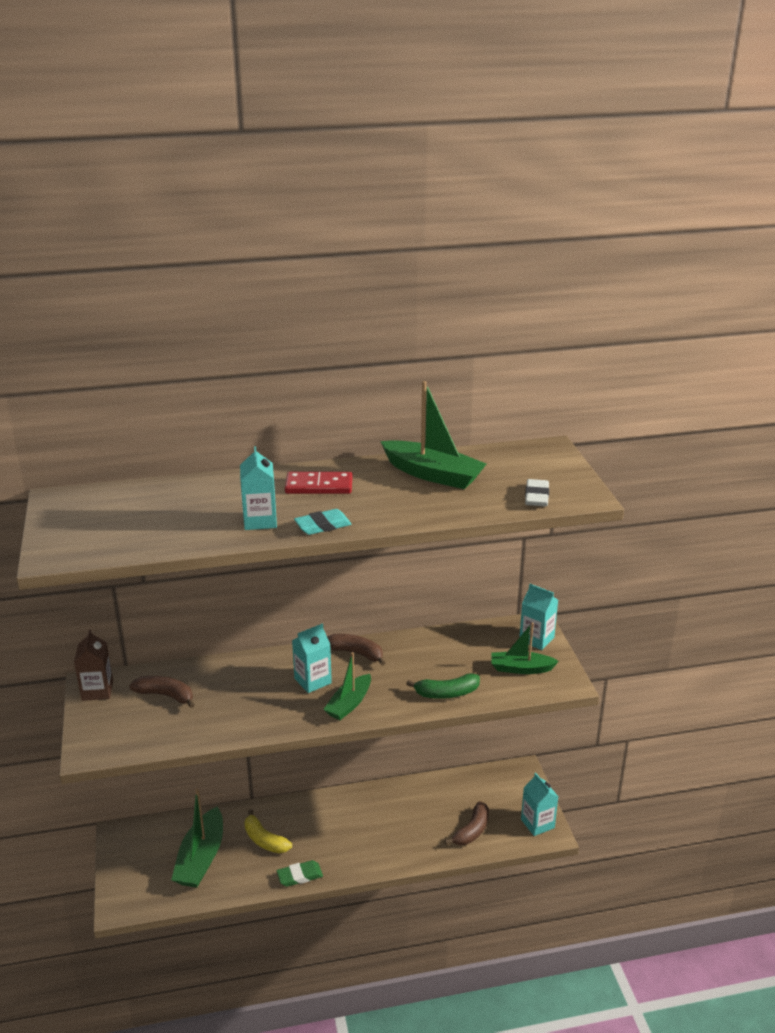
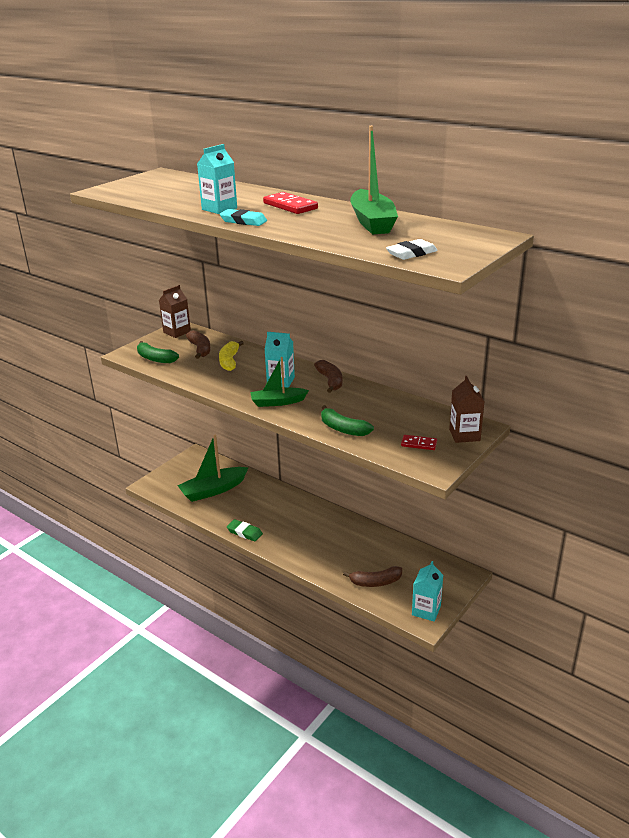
camera: 50 degrees right, 0 degrees up
(135, 736) = (155, 358): none -> green banana
(264, 840) = (254, 503): yellow banana -> yellow banana (229, 361)
(521, 668) = (419, 444): green boat -> red domino
(536, 639) = (464, 435): turquoise carton -> brown carton

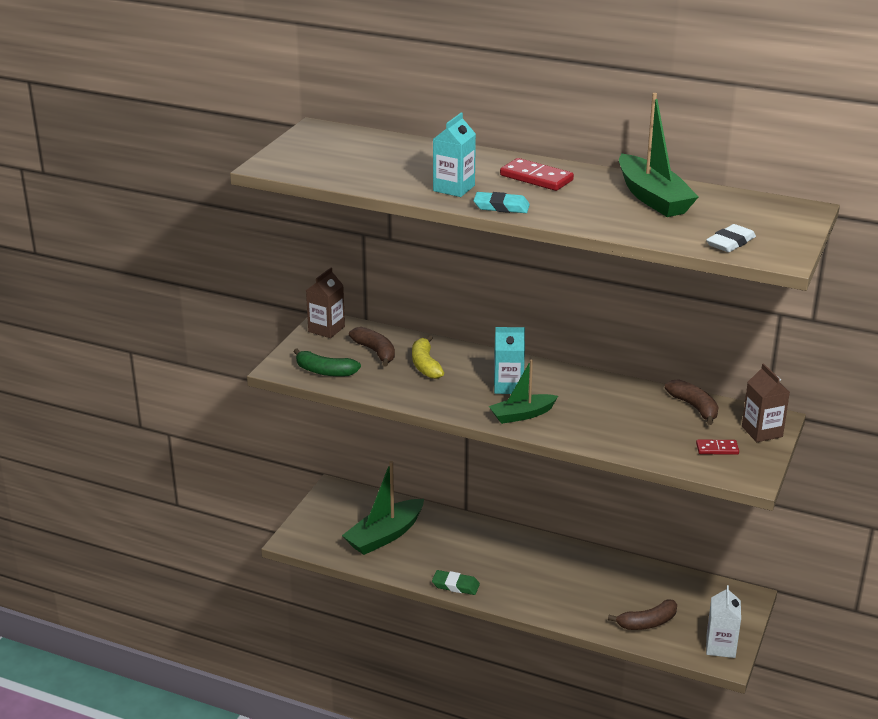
camera: 15 degrees left, 0 degrees up
(330, 381) = (569, 379): brown banana -> brown banana (694, 407)
(343, 429) = (620, 440): green banana -> none
(426, 610) = (720, 646): turquoise carton -> white carton

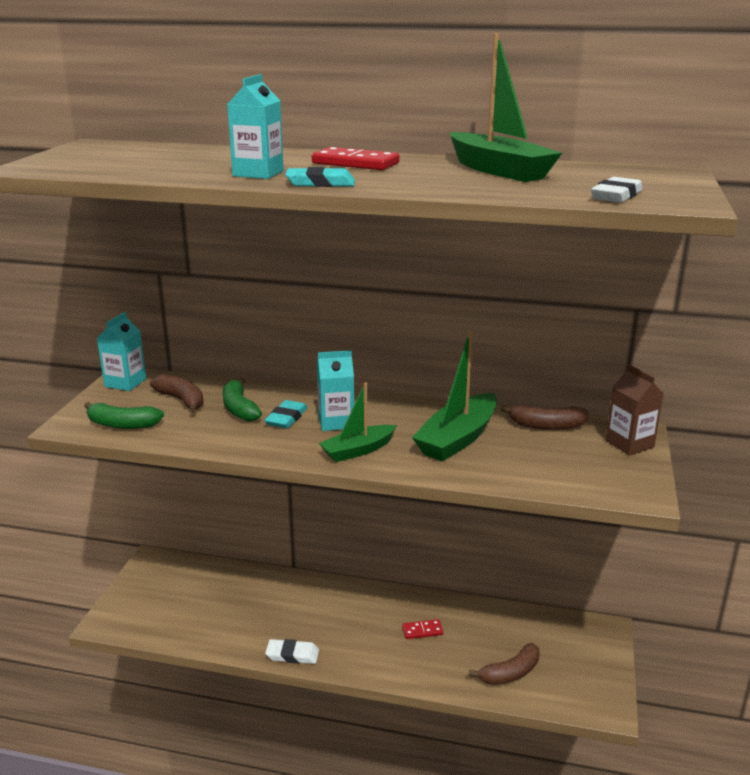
camera: 10 degrees left, 5 degrees down
(326, 329) = (125, 383): brown carton -> turquoise carton
(385, 535) = (209, 605): green boat -> green boat (457, 439)
(425, 365) = (239, 408): yellow banana -> green banana
(455, 585) = (292, 655): green eraser -> white eraser
(465, 378) = (286, 418): none -> turquoise eraser
(694, 407) = (546, 426): brown banana -> brown banana turned 135 degrees clockwise
(717, 449) = (589, 467): red domino -> red domino (422, 631)
(720, 646) = (596, 692): white carton -> none

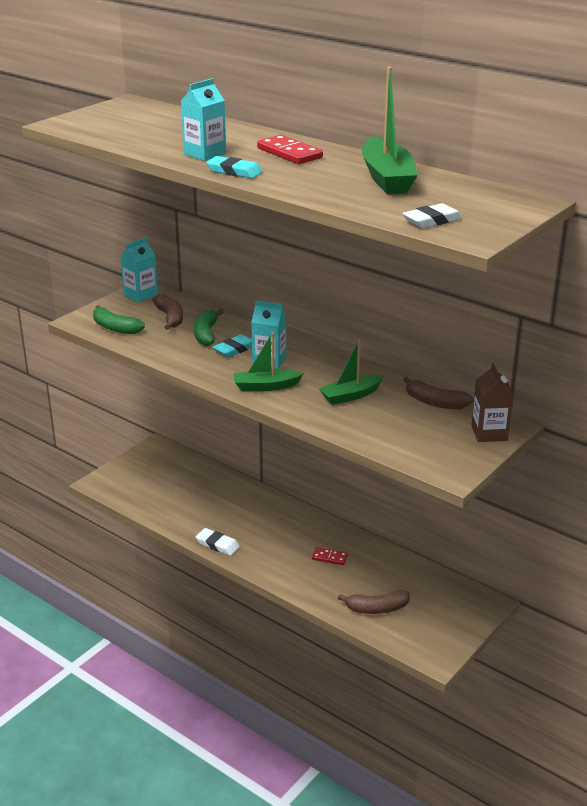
camera: 25 degrees right, 5 degrees up
(457, 439) = (351, 396): green boat -> green boat, size x0.64

